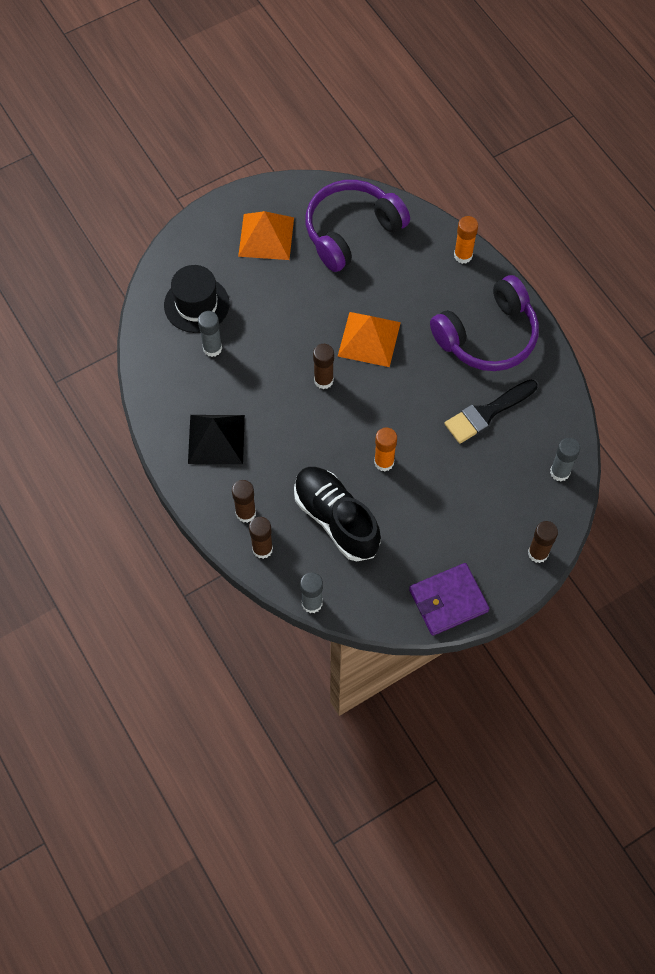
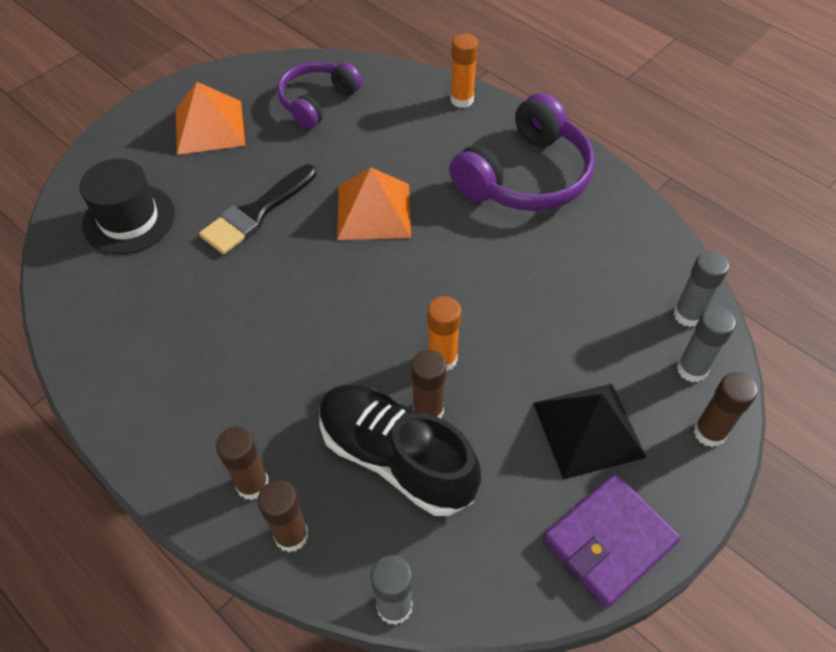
camera: 15 degrees left, 10 degrees down
(212, 348) = (160, 267): grey glue stick -> grey glue stick (691, 369)
(216, 439) = (186, 385): black pyramid -> black pyramid (588, 429)
(323, 380) = (326, 273): brown glue stick -> brown glue stick (428, 411)
(352, 232) = (317, 102): purple headphones -> purple headphones, size x0.64
(487, 413) = (560, 264): black brush -> black brush (256, 213)

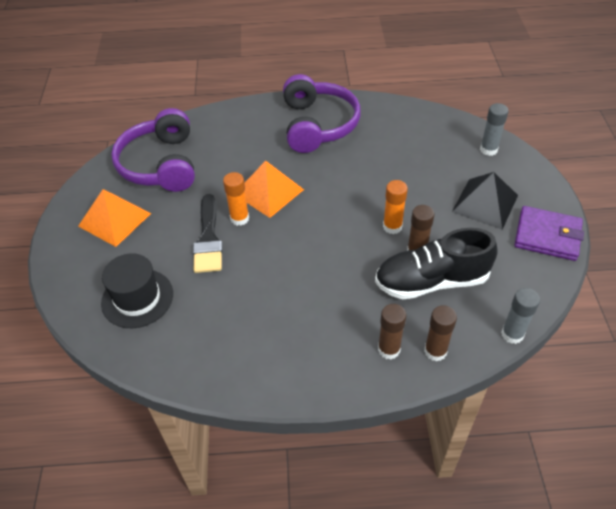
camera: 45 degrees left, 5 degrees down
(317, 102) = (161, 164): purple headphones -> purple headphones, size x1.56
(462, 100) = (238, 112): orange glue stick -> orange glue stick (239, 218)
(609, 541) = (547, 236): purple wallet -> purple wallet turned 75 degrees counterclockwise
(687, 315) = (459, 131): grey glue stick -> none
(709, 432) = (525, 167): brown glue stick -> none

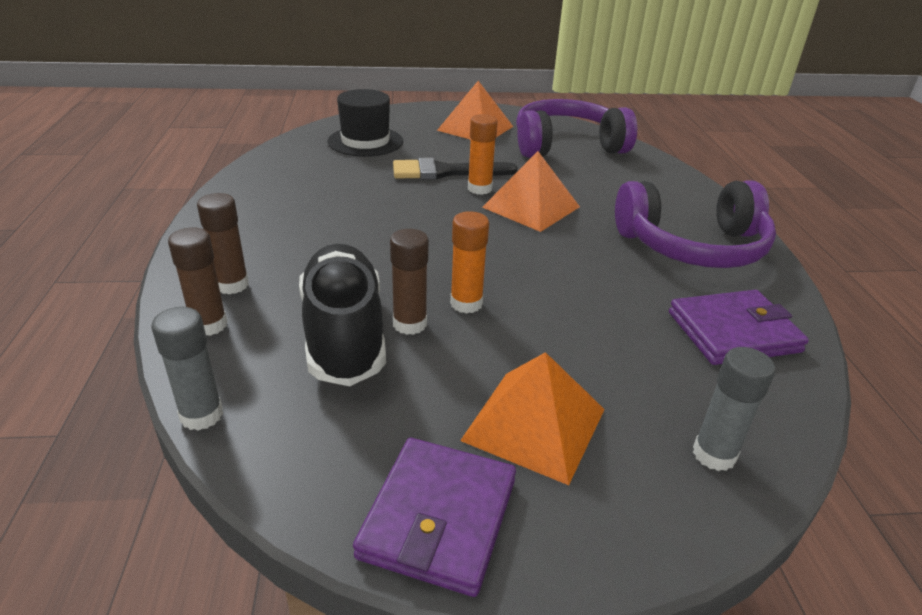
camera: 85 degrees right, 15 degrees down
(401, 126) = (733, 332): none -> purple wallet
(485, 203) = (534, 424): black pyramid -> orange pyramid

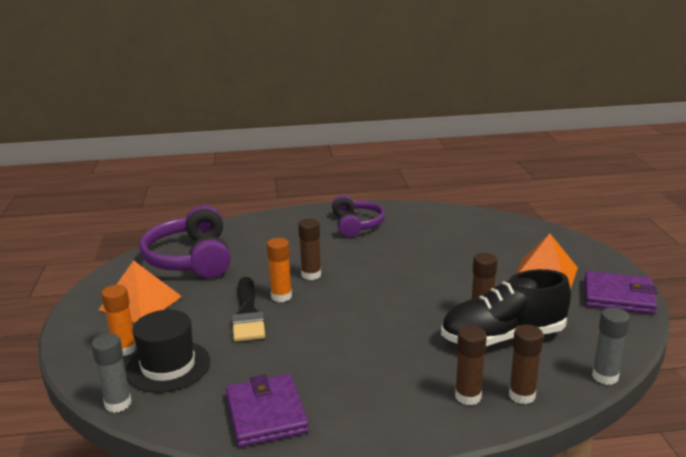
camera: 90 degrees left, 10 degrees down
(466, 303) = (450, 296): orange glue stick -> orange glue stick (125, 349)
(531, 207) = (311, 275): orange pyramid -> brown glue stick
(692, 246) = (356, 225): purple headphones -> purple headphones, size x0.64
(714, 454) = (537, 236): grey glue stick -> grey glue stick (118, 404)
(733, 332) = (444, 223): purple wallet -> purple wallet (266, 414)

